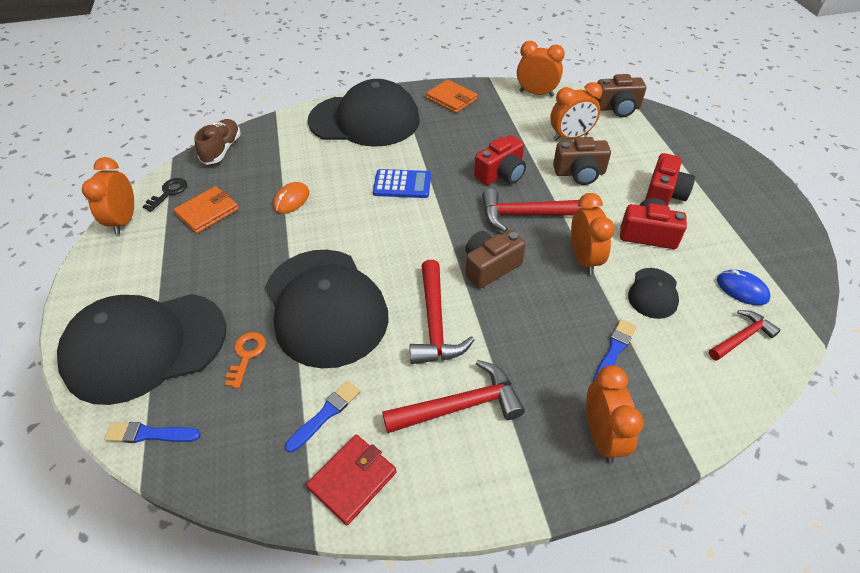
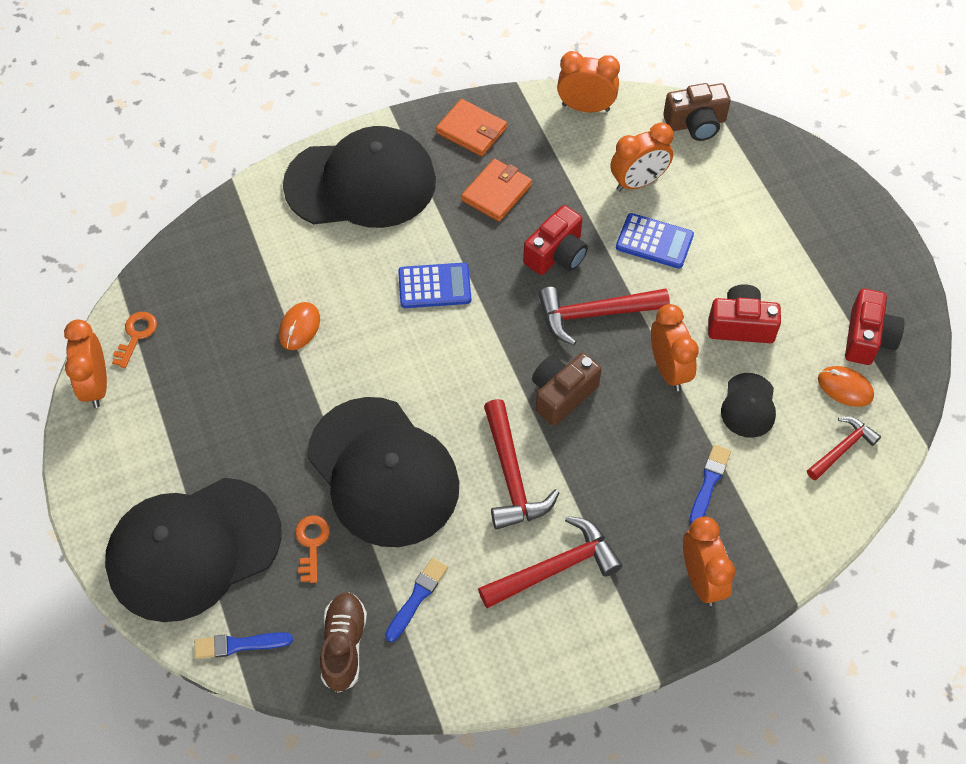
camera: 10 degrees left, 10 degrees up
(168, 193) = (136, 335): black key -> orange key
(207, 212) = (198, 359): orange wallet -> orange wallet (496, 192)
(222, 150) = (181, 257): brown shoe -> brown shoe (344, 646)
(352, 480) = (461, 660): red wallet -> none
(579, 173) = (654, 241): brown camera -> blue calculator
(664, 194) = (758, 263): red camera -> red camera (867, 338)
(742, 289) = (845, 388): blue mouse -> orange mouse

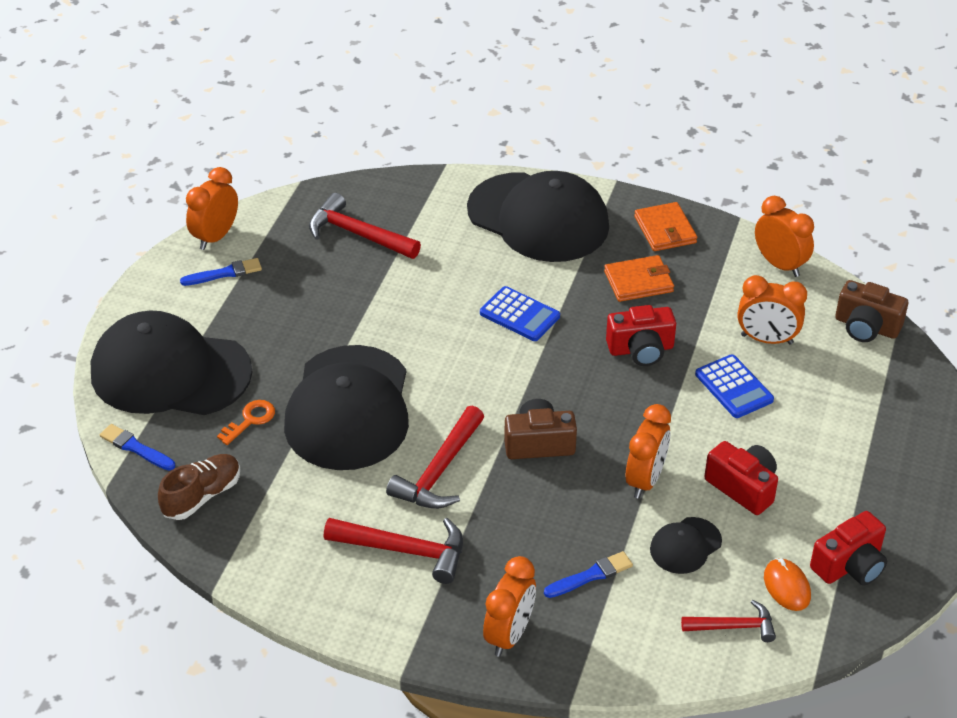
camera: 40 degrees right, 15 degrees down
(136, 335) = (274, 222): orange key -> none
(299, 327) = (390, 283): orange mouse -> none
(417, 597) = (284, 501): blue brush -> blue brush (224, 273)
(594, 314) = (626, 407): red hammer -> red hammer (357, 234)

